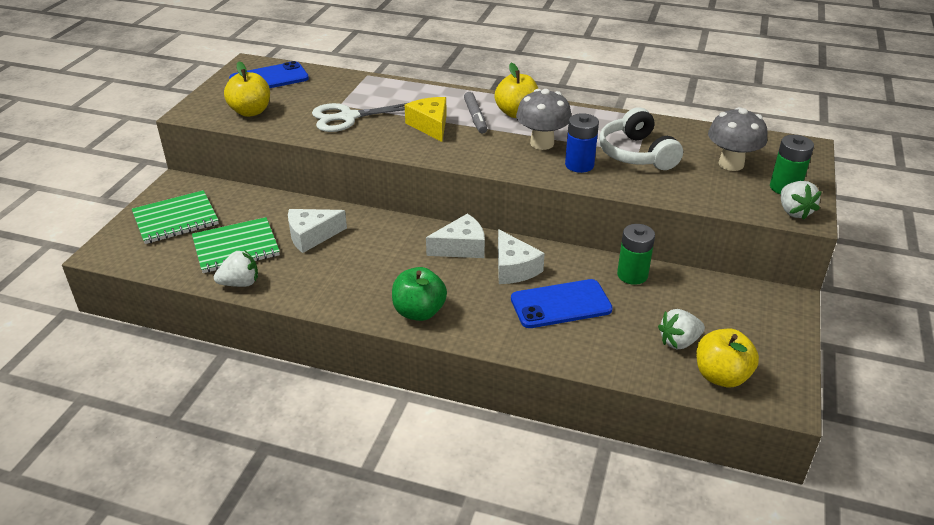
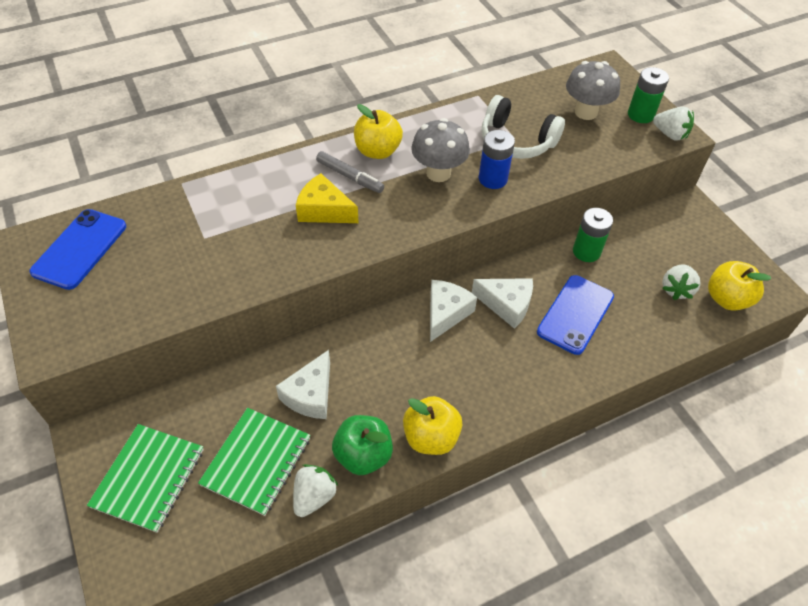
camera: 45 degrees left, 15 degrees up
(251, 112) = (120, 305): yellow apple -> yellow apple (431, 437)
(348, 117) = (234, 248): white scissors -> none
(419, 312) = (493, 402): green apple -> green apple (363, 455)

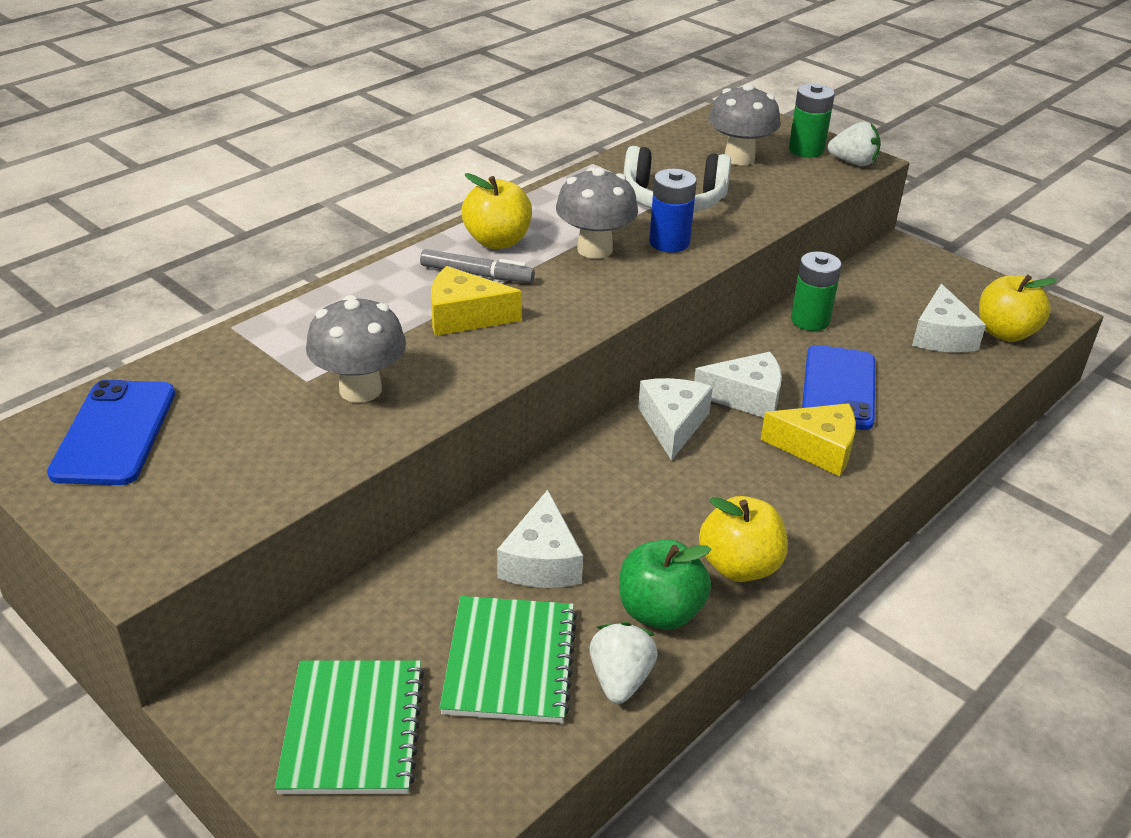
camera: 20 degrees left, 15 degrees down
(231, 254) = (360, 389): none -> grey mushroom
(533, 360) = (817, 449): none -> yellow cheese
(676, 289) = (941, 336): white strawberry -> white cheese

